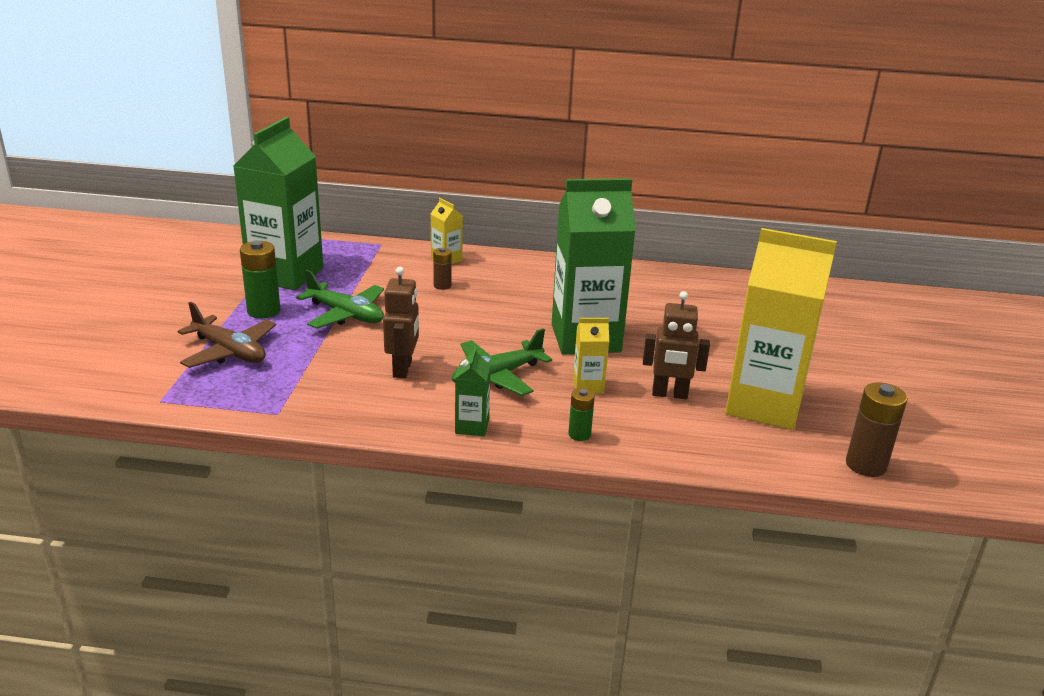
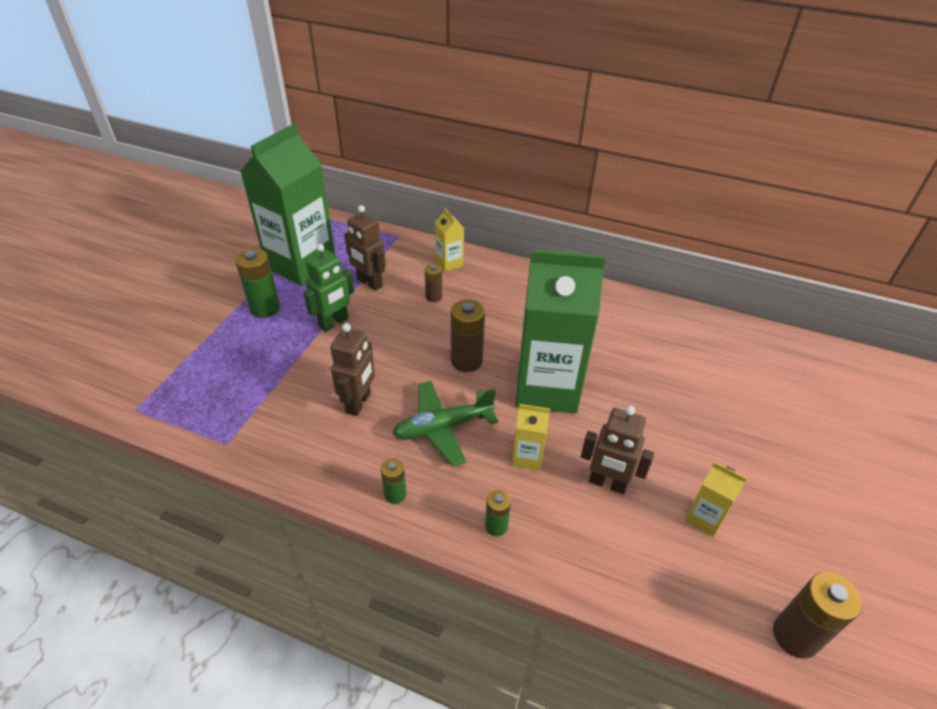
camera: 15 degrees right, 15 degrees up
(229, 352) = (217, 356): brown plane -> none
(346, 314) = (334, 323): green plane -> green robot
(368, 282) = (369, 283): none -> brown robot
(472, 426) = (395, 494): green carton -> green battery
(498, 328) = (466, 361): none -> brown battery
(764, 405) = (704, 517): yellow carton -> yellow carton, size x0.43

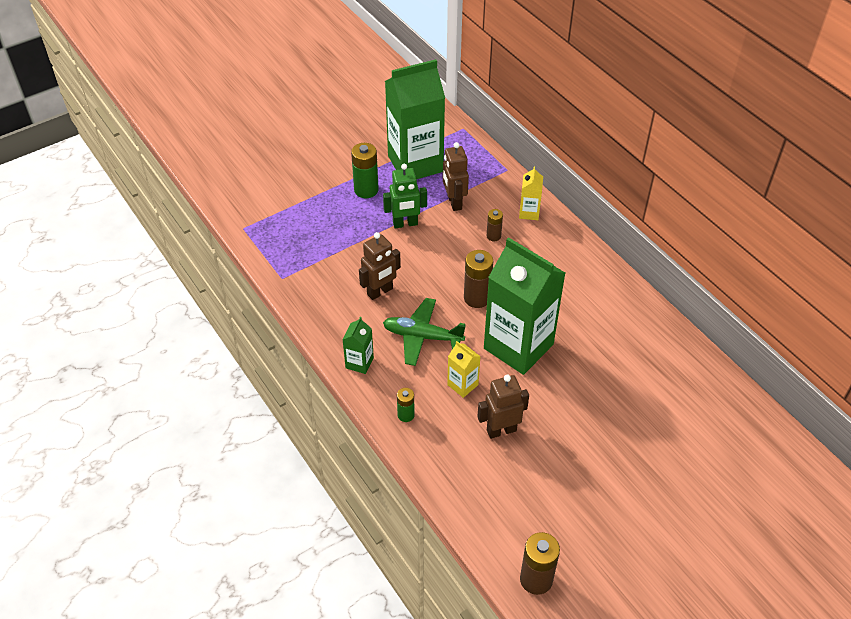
camera: 35 degrees right, 5 degrees up
(395, 494) = (359, 363): green battery -> green carton
(607, 483) = (501, 430): brown robot -> brown robot turned 105 degrees clockwise
(704, 517) = (547, 486): yellow carton -> none

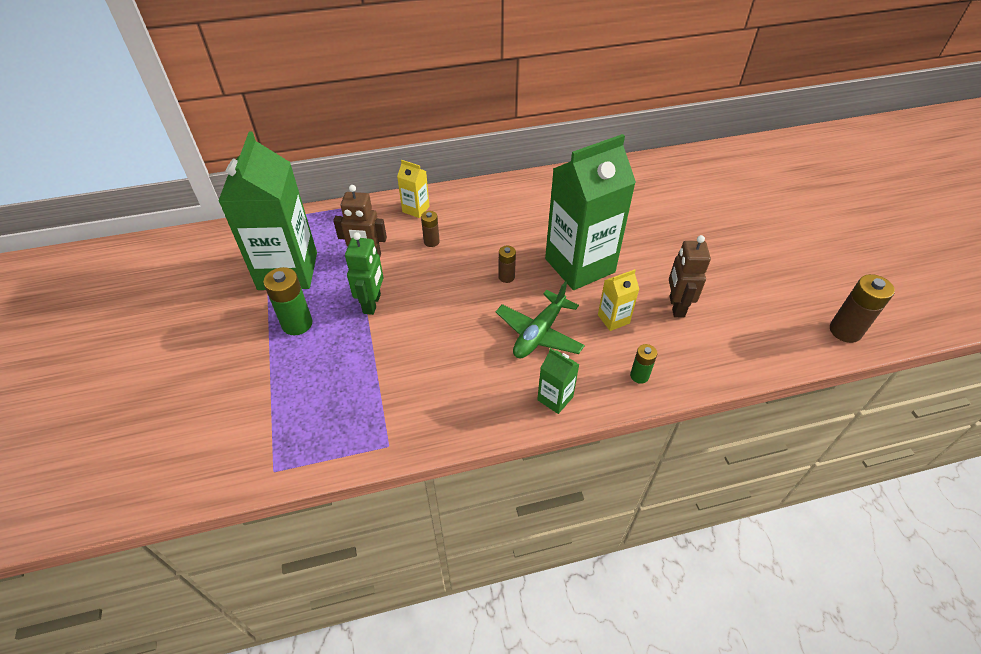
camera: 70 degrees left, 0 degrees up
(380, 292) = (460, 352): brown robot -> none
(477, 298) = (506, 277): brown battery -> brown battery, size x0.58

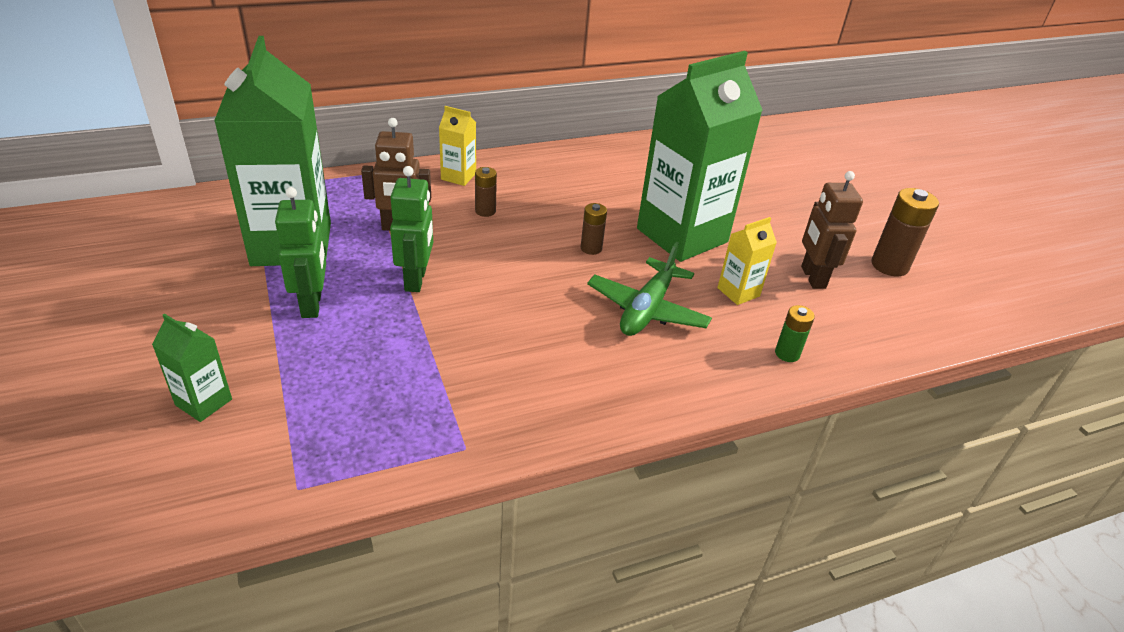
camera: 10 degrees left, 10 degrees down
(297, 324) = (312, 305): green battery -> green robot
(555, 398) = (684, 383): green carton -> green carton (203, 402)
(845, 331) = (1019, 300): brown battery -> brown battery (889, 265)

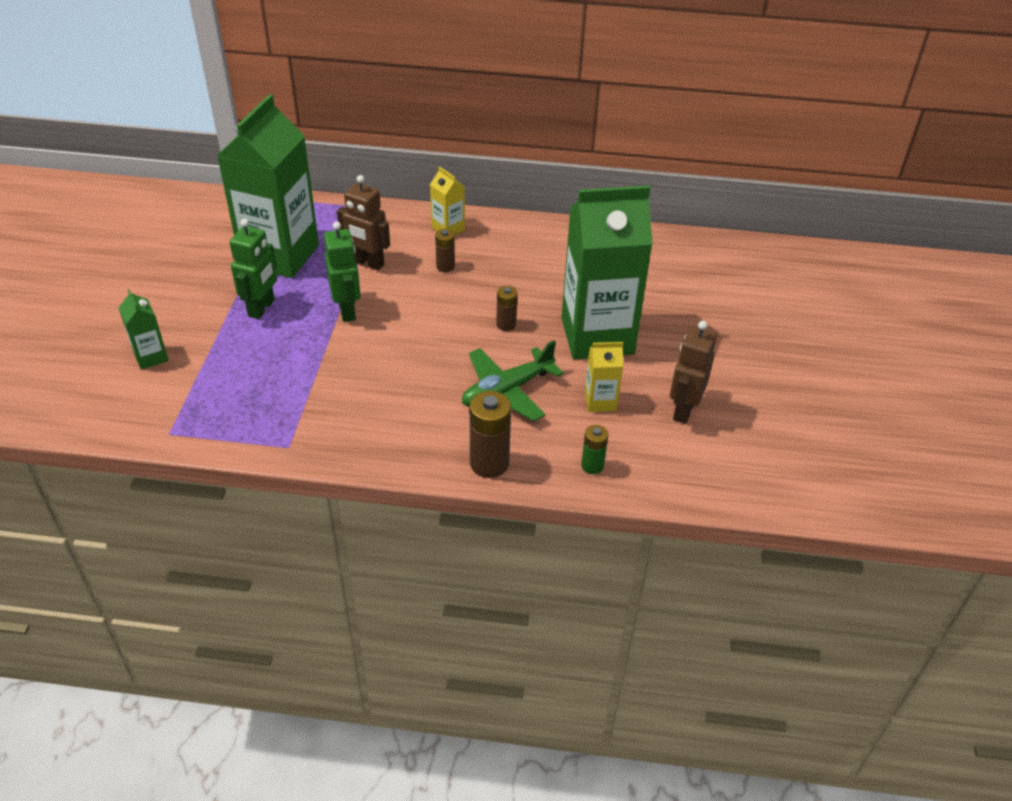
camera: 30 degrees right, 5 degrees up
(416, 280) = (347, 311): green robot -> green robot turned 45 degrees counterclockwise
(889, 265) = (774, 423): brown battery -> brown battery (489, 463)

